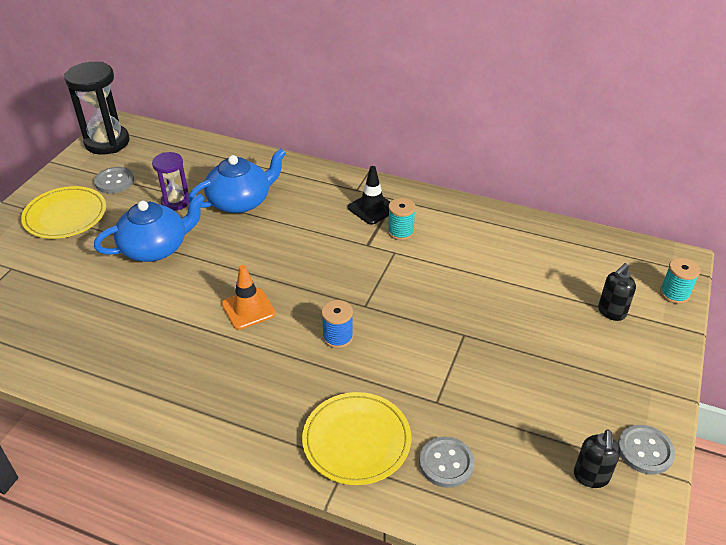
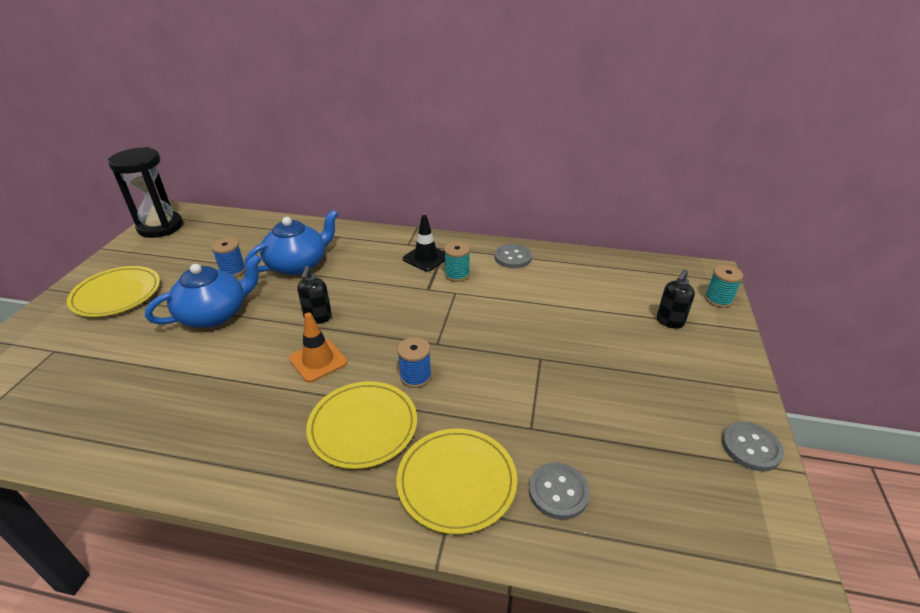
camera: 10 degrees left, 5 degrees down
(114, 181) = (169, 259): grey button -> grey button (513, 257)
(175, 202) = (233, 271): purple hourglass -> blue spool
(281, 379) = (363, 426): none -> yellow plate
(591, 477) = (709, 483): black soap dispenser -> black soap dispenser (318, 318)

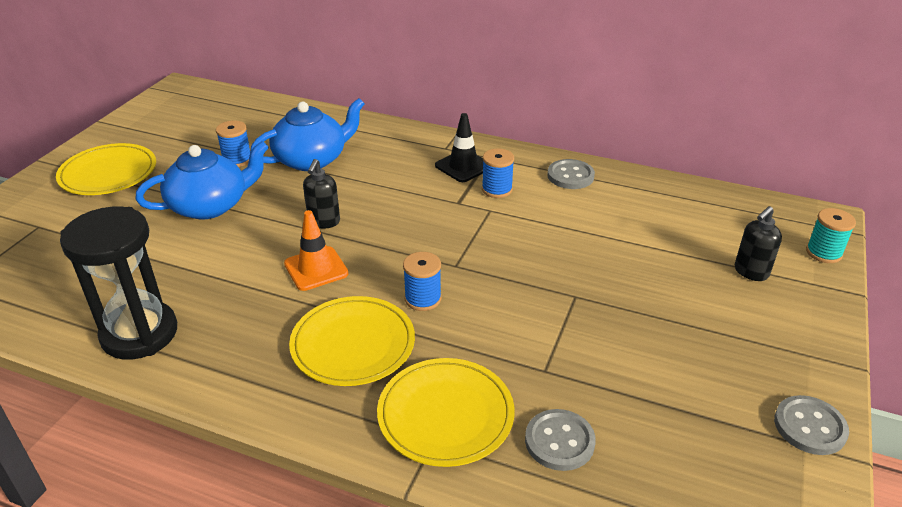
camera: 10 degrees right, 0 degrees up
(160, 227) = (164, 103): black hourglass -> black hourglass (139, 333)
(457, 274) = (497, 189): turquoise spool -> blue spool

